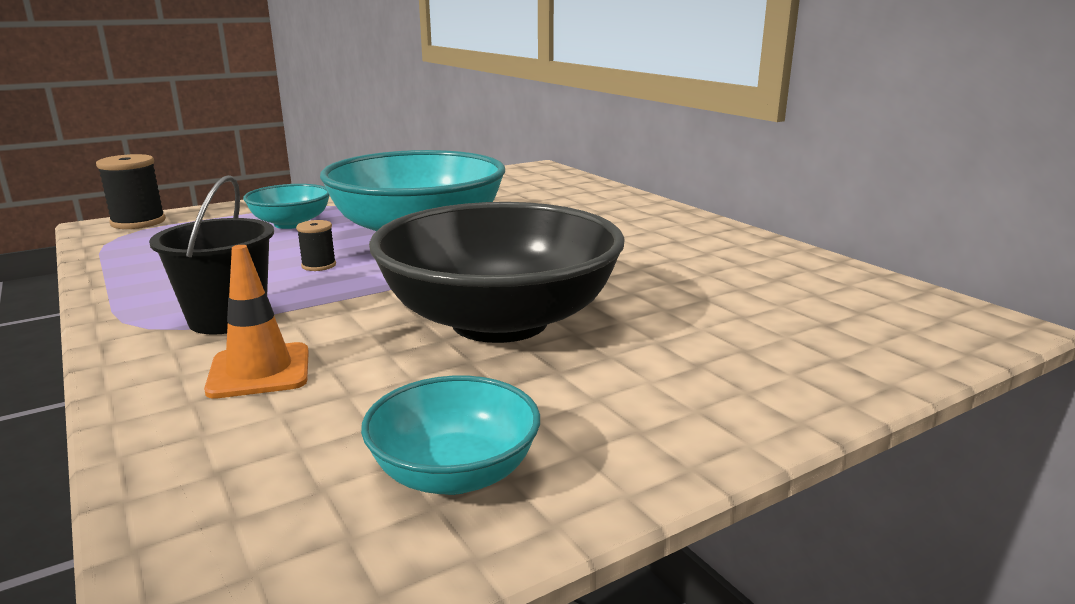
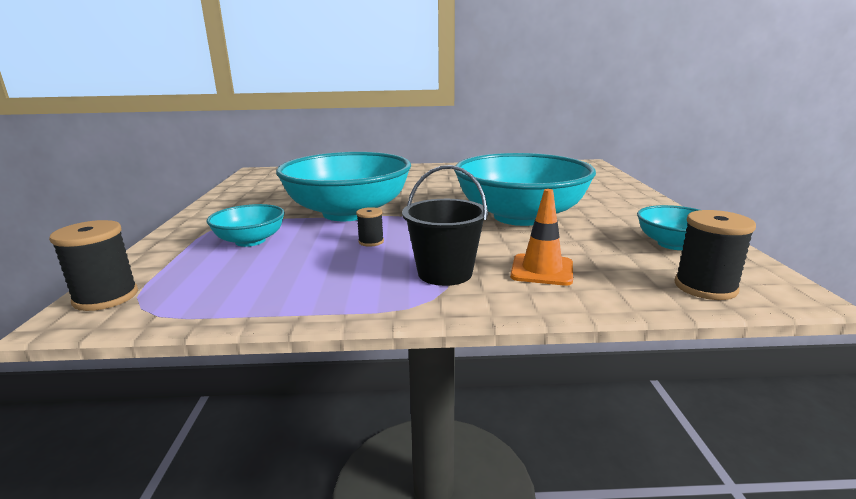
camera: 60 degrees left, 0 degrees up
(224, 519) = (705, 287): none -> black spool
(499, 322) = (520, 216): black bowl -> turquoise bowl

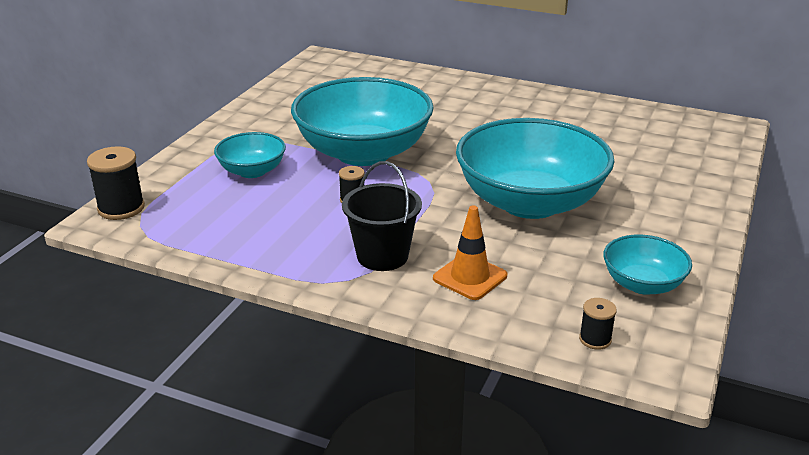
camera: 25 degrees right, 10 degrees up
(705, 287) = (595, 339): black spool -> black spool, size x0.57

